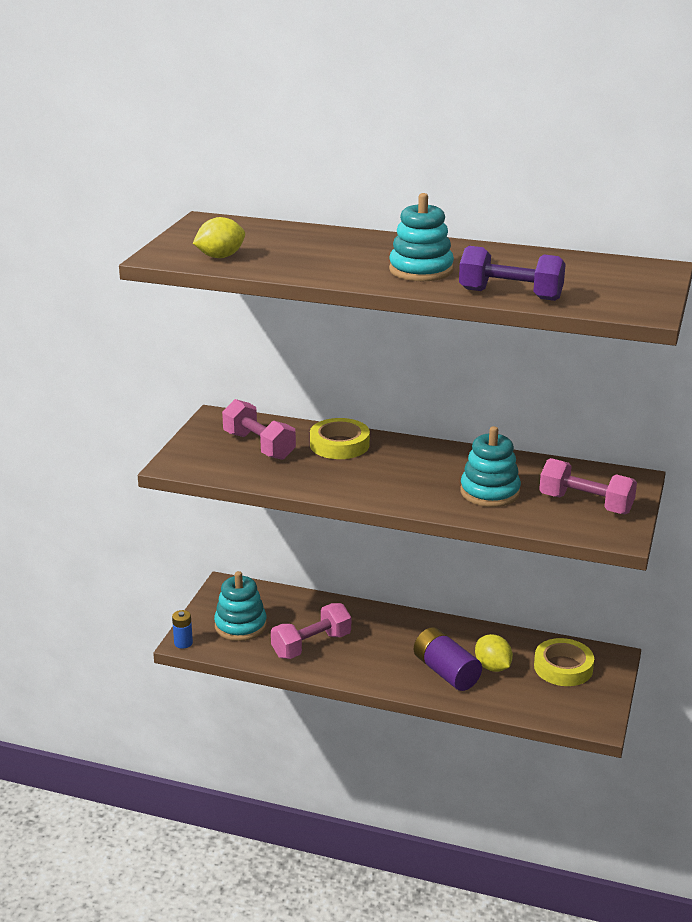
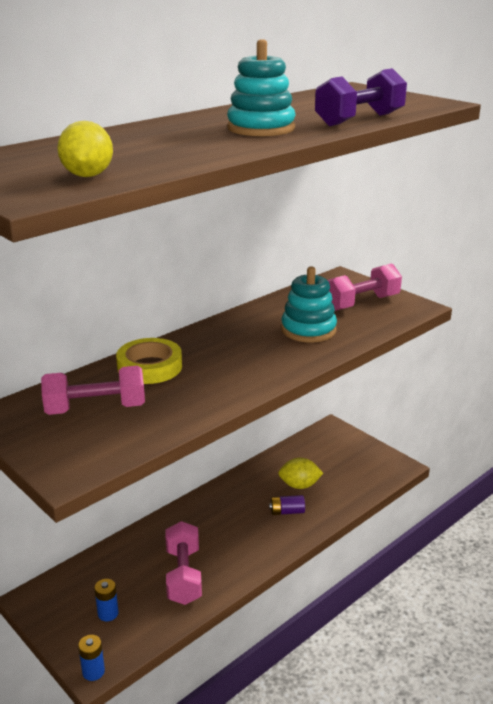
camera: 60 degrees left, 0 degrees up
(240, 625) = (108, 613): turquoise stacking toy -> blue battery
(446, 672) = (287, 511): purple battery -> purple battery, size x0.54
(563, 667) = (326, 453): yellow tape -> none

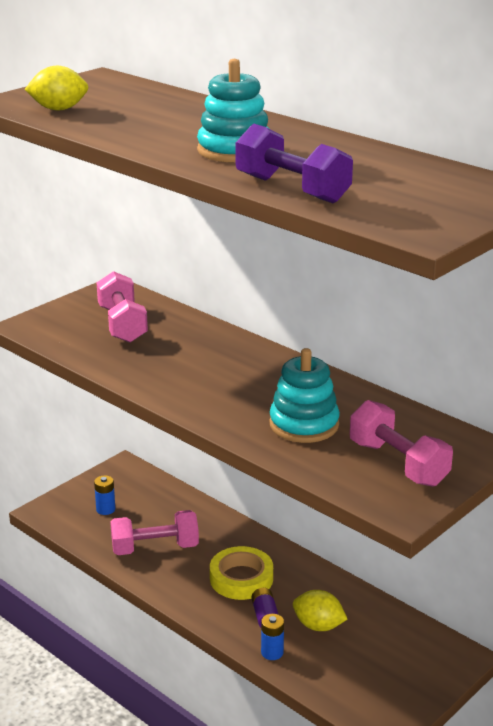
camera: 85 degrees right, 0 degrees up
(93, 671) = (41, 511): blue battery -> blue battery (272, 652)
(150, 367) = (200, 340): yellow tape -> yellow tape (241, 578)
(299, 485) = (318, 626): yellow lemon -> yellow lemon turned 60 degrees counterclockwise

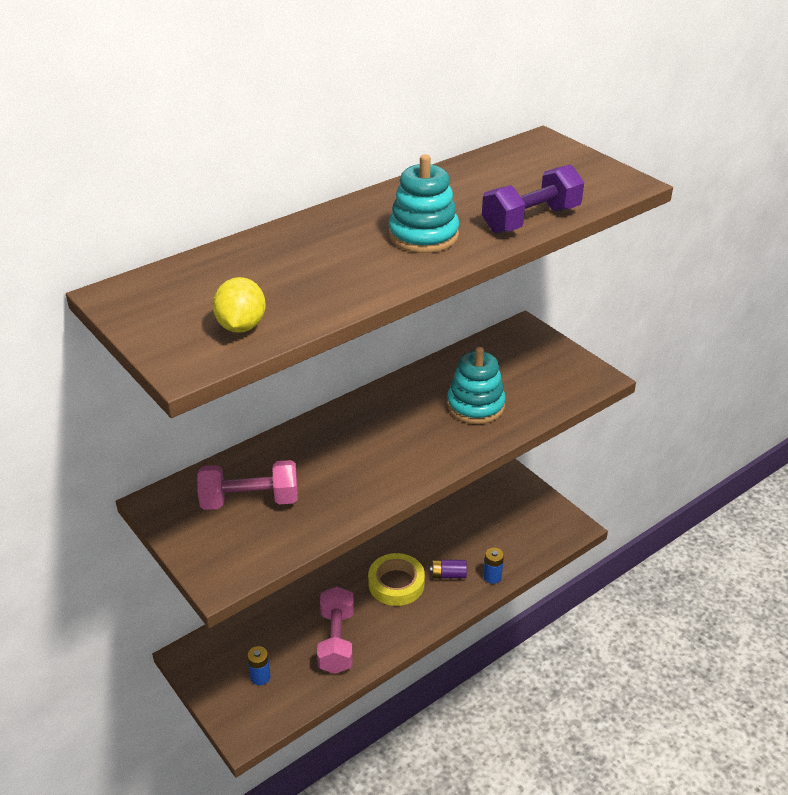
camera: 80 degrees left, 10 degrees up
(318, 626) = (465, 544): yellow lemon -> none
(398, 463) = (538, 369): pink dumbbell -> none

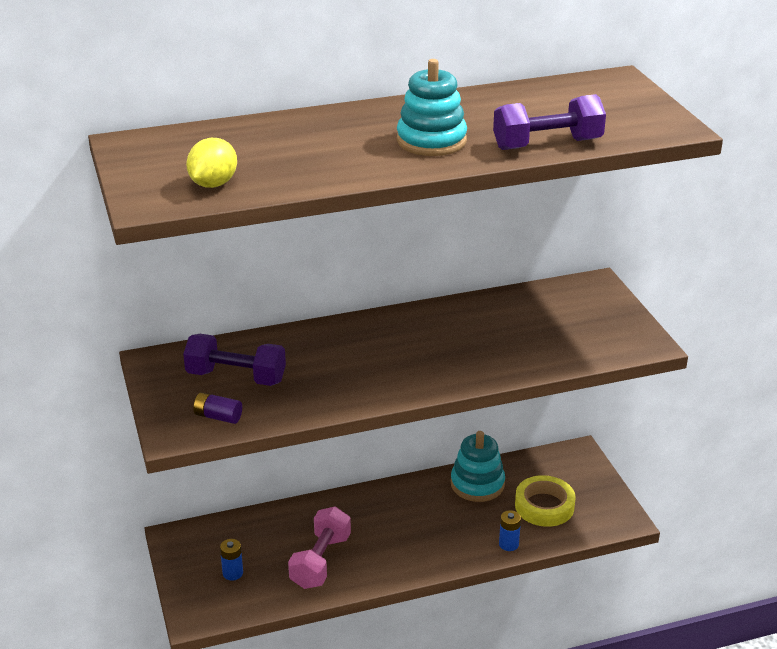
camera: 20 degrees right, 5 degrees down
(250, 500) = (236, 377): pink dumbbell -> purple dumbbell
(396, 583) = (406, 525): yellow tape -> yellow tape (544, 506)
(448, 575) = (463, 531): purple battery -> purple battery (218, 417)
(475, 406) = (501, 343): turquoise stacking toy -> turquoise stacking toy (477, 484)

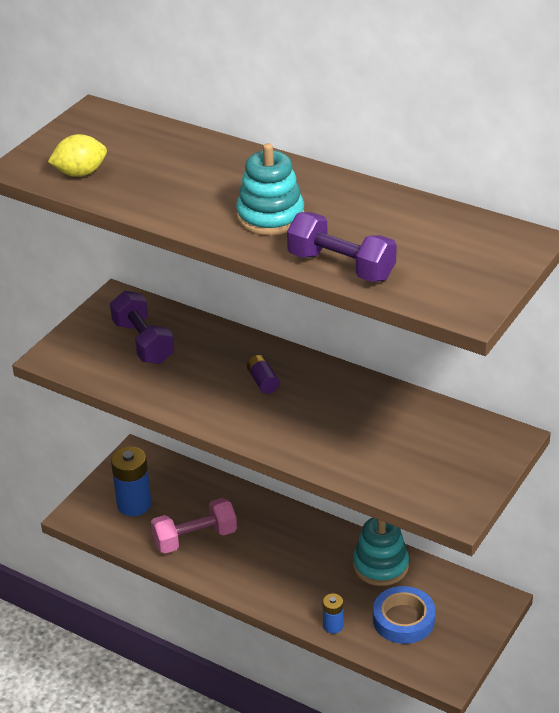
camera: 50 degrees right, 5 degrees up
(218, 417) = (90, 363): purple battery -> purple battery (263, 382)
(233, 573) = (134, 504): blue battery -> blue battery, size x1.86
(544, 506) = (403, 619): yellow tape -> blue tape

